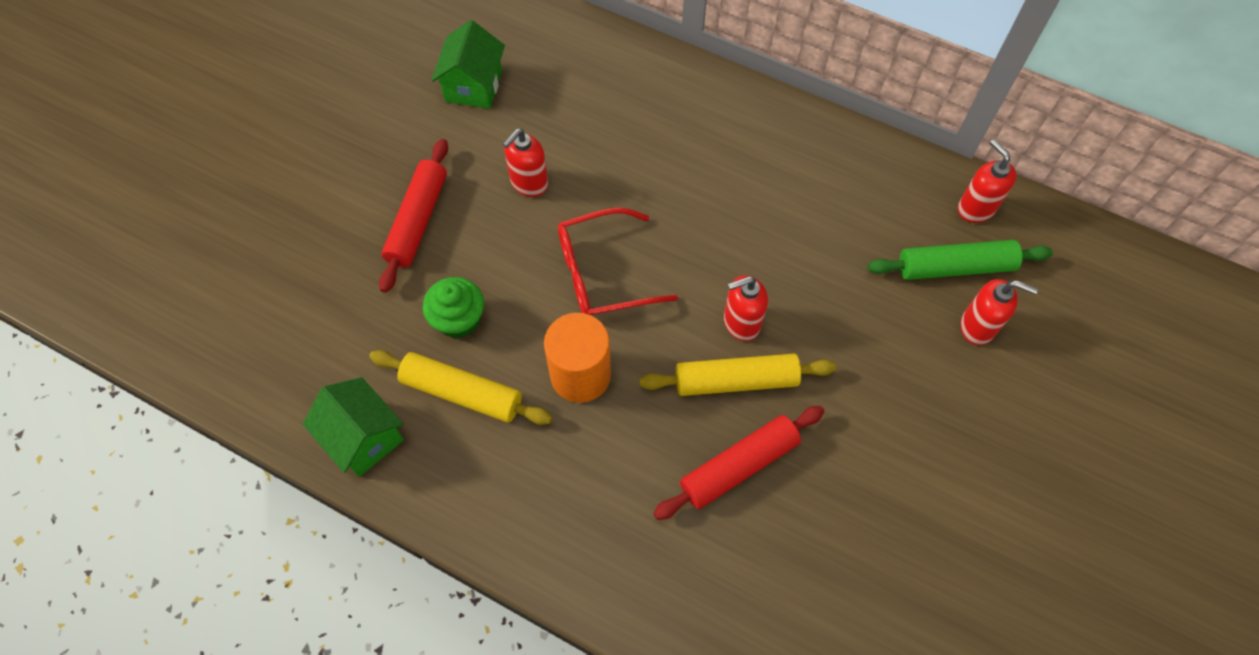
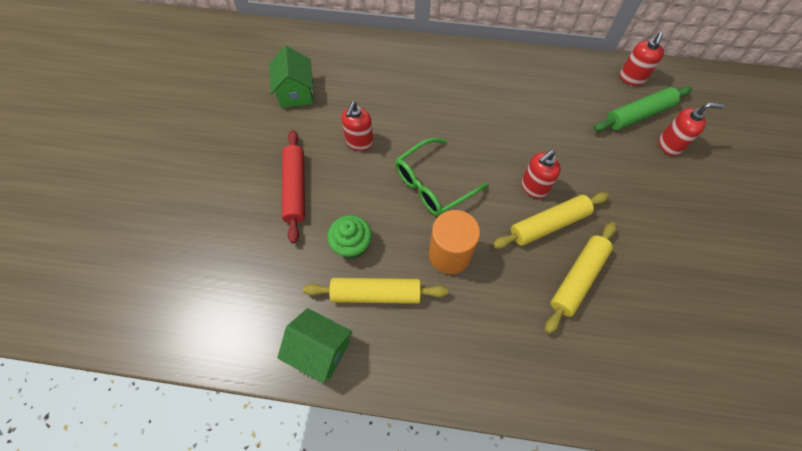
camera: 20 degrees left, 0 degrees up
(603, 273) = (433, 184): red glasses -> green glasses
(739, 466) = (577, 278): red rolling pin -> yellow rolling pin
(975, 208) = (631, 78): red soap dispenser -> red soap dispenser turned 105 degrees counterclockwise

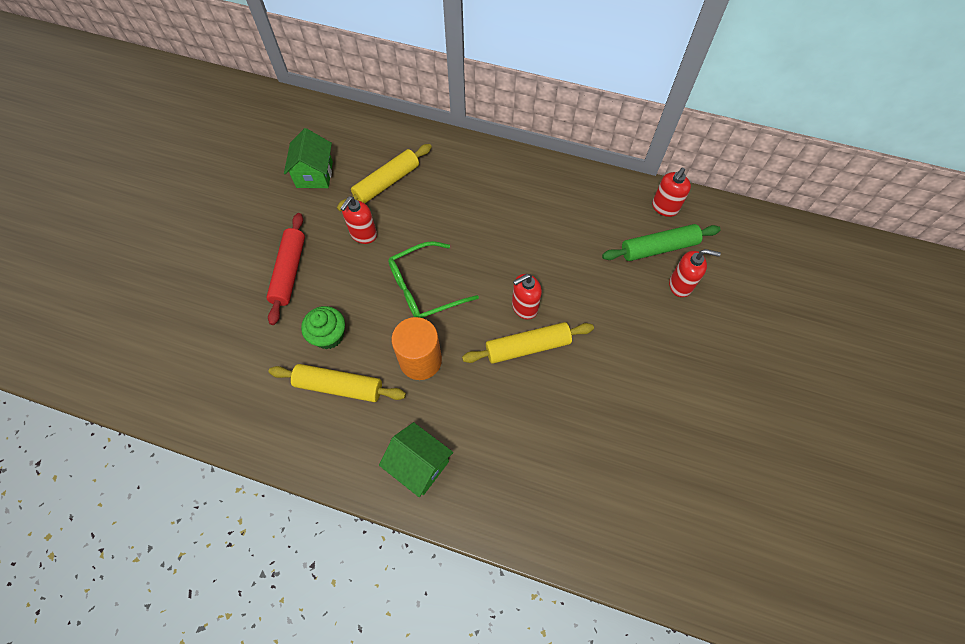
camera: 10 degrees right, 0 degrees up
(320, 350) = (273, 430): green house -> green house (419, 465)
(577, 278) = (540, 405): yellow rolling pin -> yellow rolling pin (387, 183)

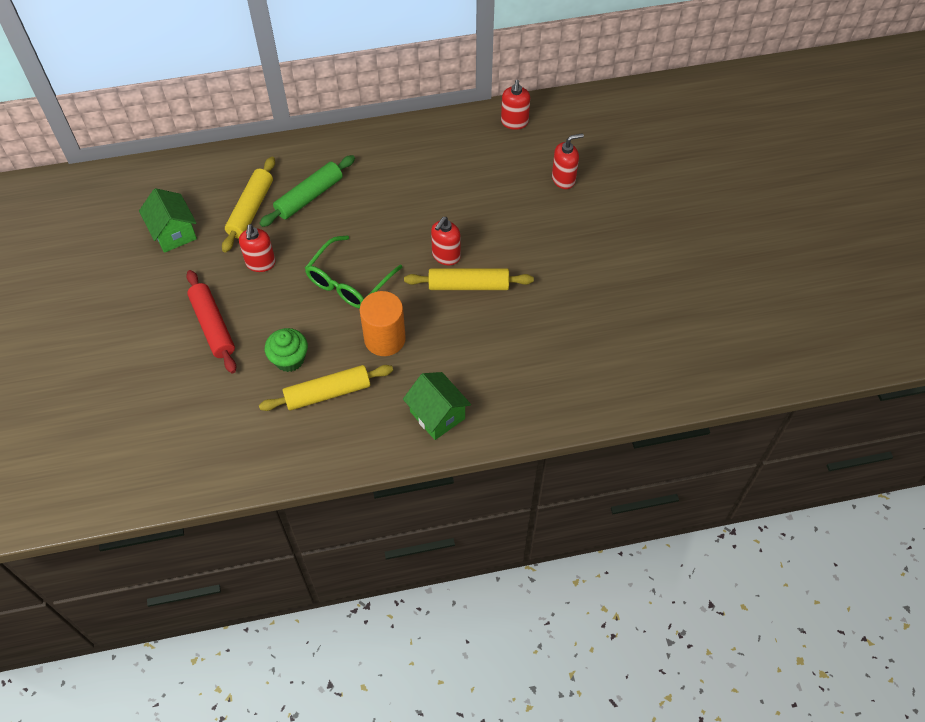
camera: 30 degrees left, 5 degrees down
(419, 465) = (437, 415): green house -> green house turned 45 degrees clockwise
(527, 347) = (468, 285): yellow rolling pin -> yellow rolling pin turned 45 degrees clockwise
(658, 248) = (529, 157): green rolling pin -> green rolling pin (309, 196)

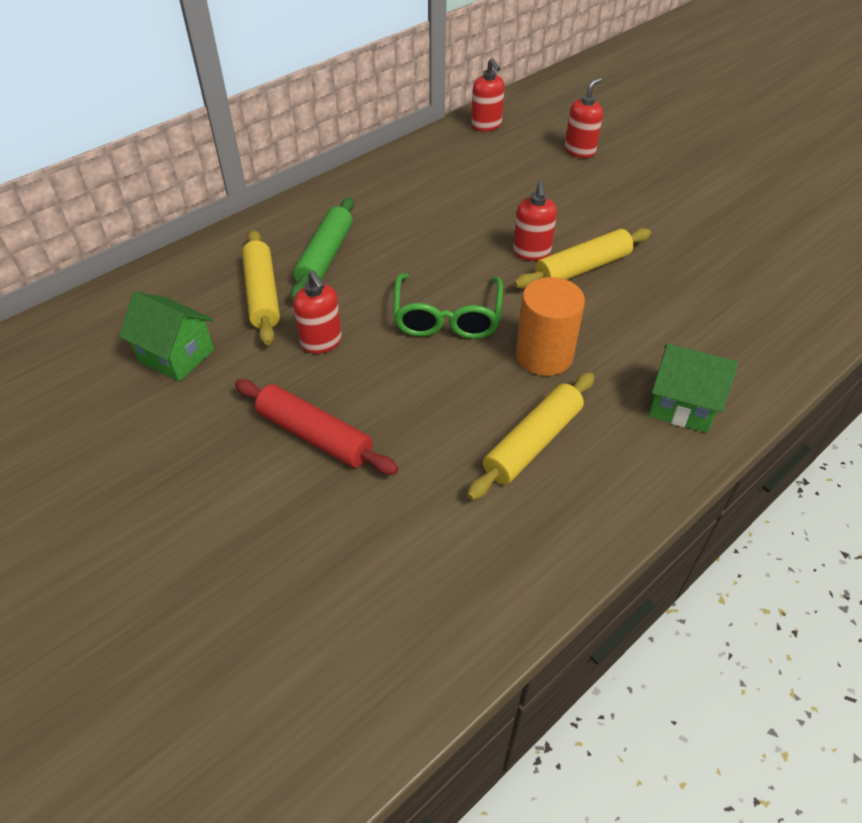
camera: 30 degrees left, 10 degrees down
(289, 359) = (449, 427): green cupcake -> none

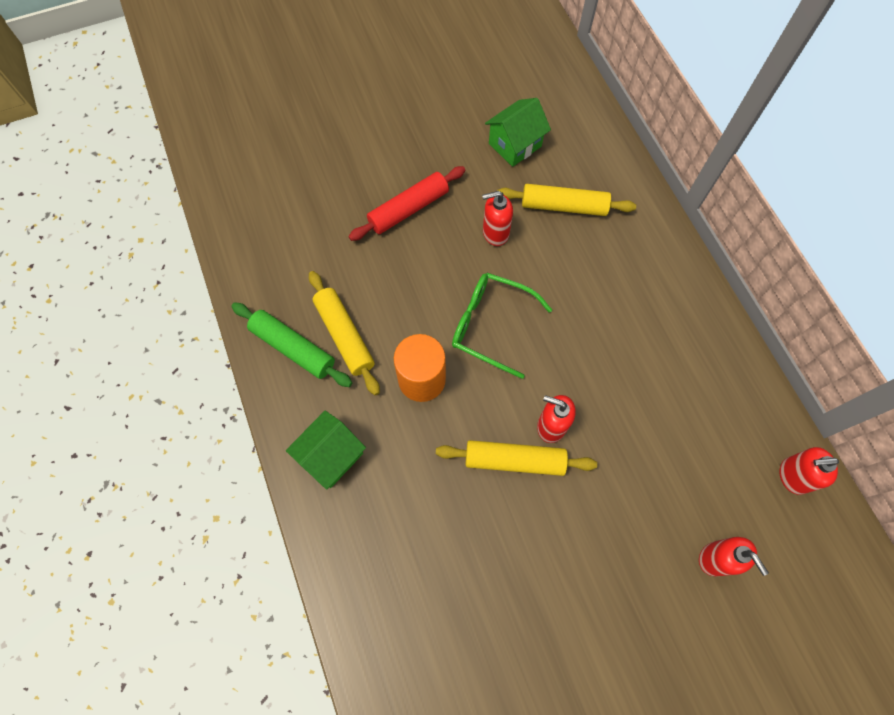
camera: 110 degrees right, 20 degrees up
(325, 257) = (597, 259): green rolling pin -> green rolling pin (293, 348)
(582, 268) = (514, 460): yellow rolling pin -> yellow rolling pin turned 75 degrees counterclockwise

